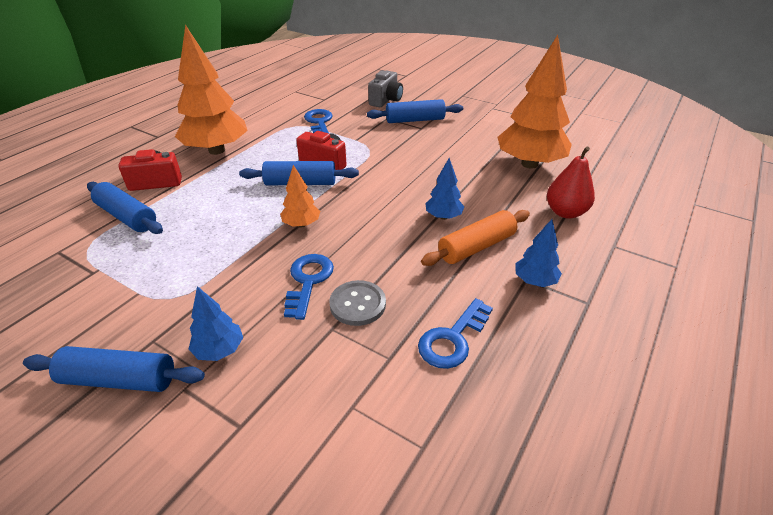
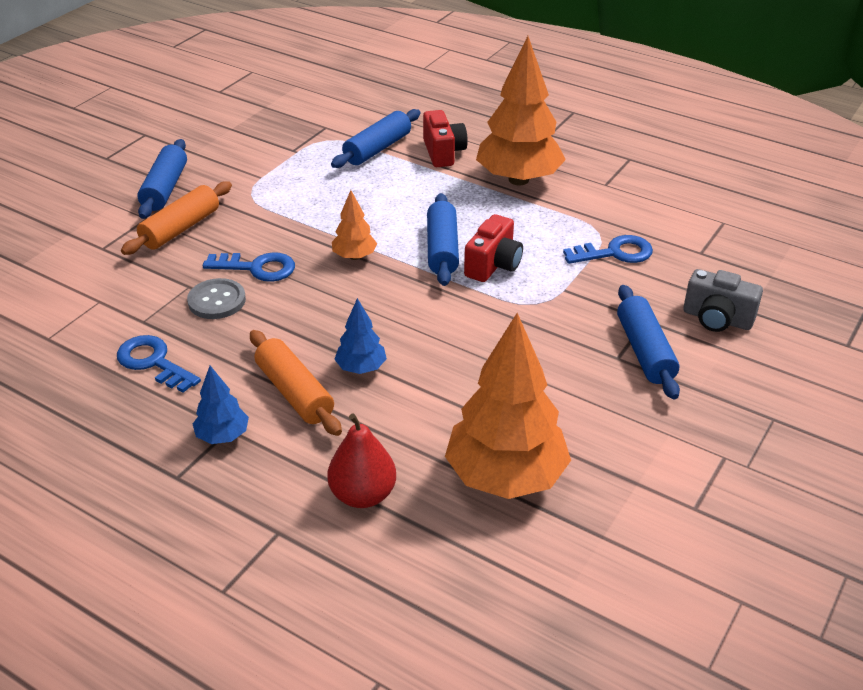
camera: 90 degrees right, 0 degrees up
(219, 350) = (181, 228): blue tree -> orange rolling pin

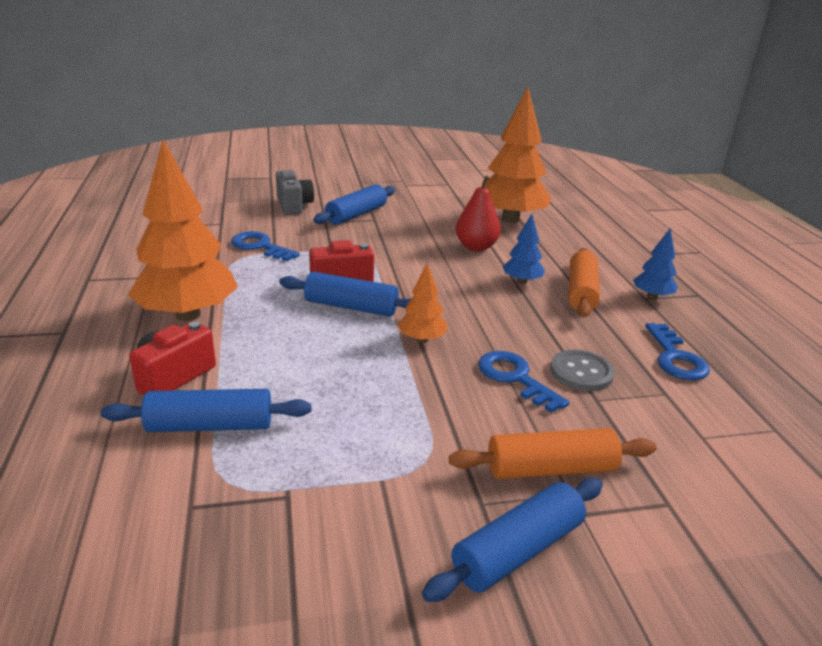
camera: 135 degrees left, 10 degrees down
(363, 495) = (591, 244): red pear -> red pear (476, 247)
(442, 249) = (351, 307): blue rolling pin -> blue rolling pin turned 60 degrees clockwise

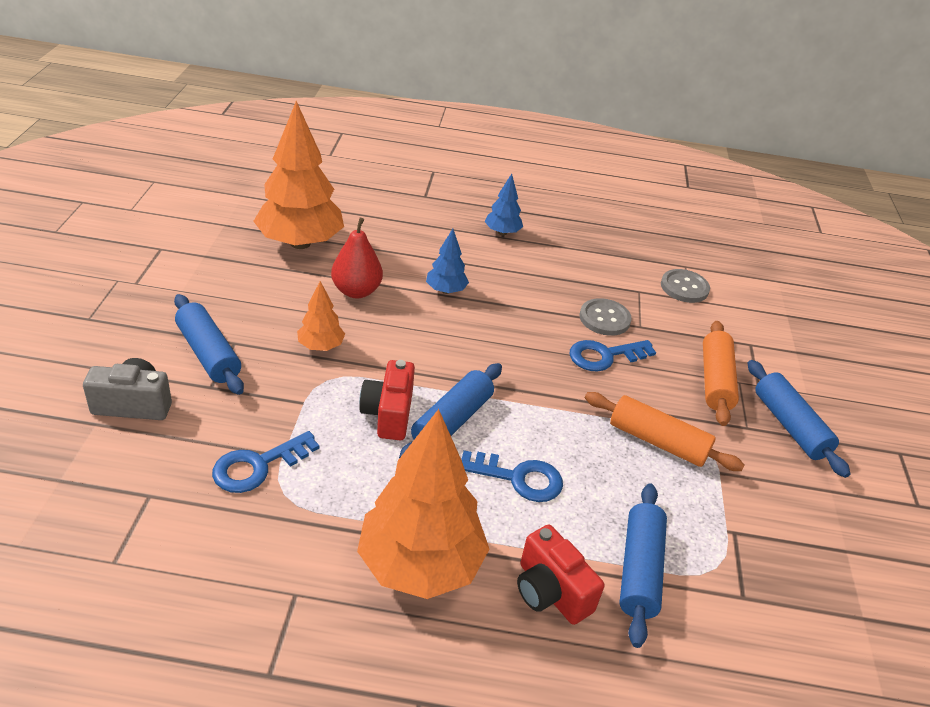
camera: 75 degrees left, 10 degrees up
(422, 339) = (531, 390): orange tree -> orange tree (321, 346)
(581, 292) = (480, 265): orange rolling pin -> orange rolling pin (657, 441)
(675, 358) = (596, 265): blue key -> blue key (518, 478)
(722, 431) = (684, 287): none -> grey button

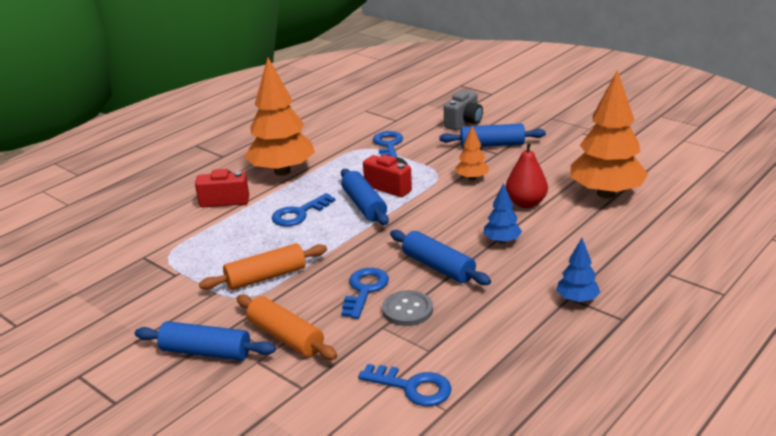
camera: 130 degrees right, 10 degrees down
(639, 570) = (200, 230): blue rolling pin -> blue rolling pin (438, 267)
(684, 287) = (412, 387): grey button -> blue key

